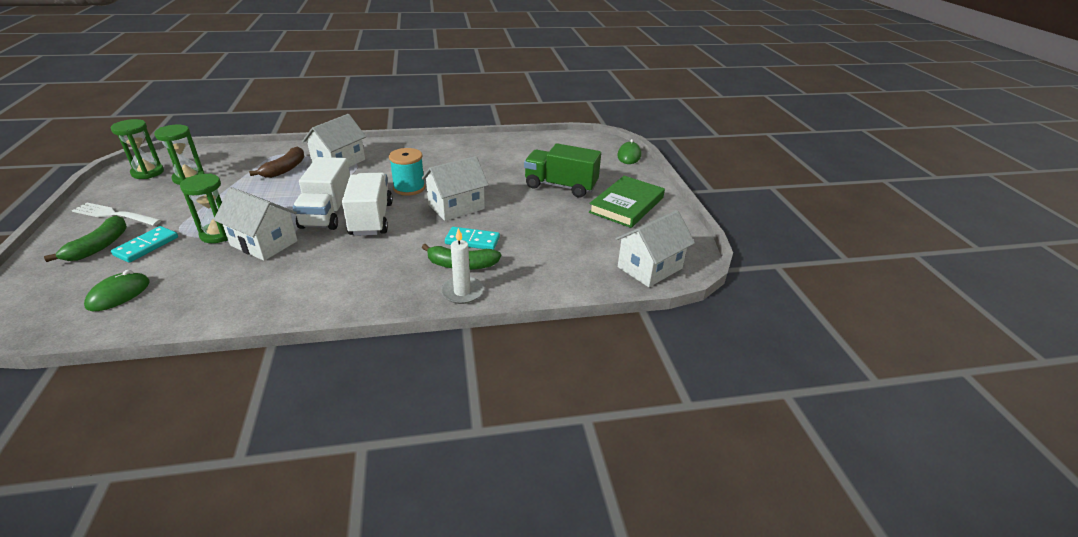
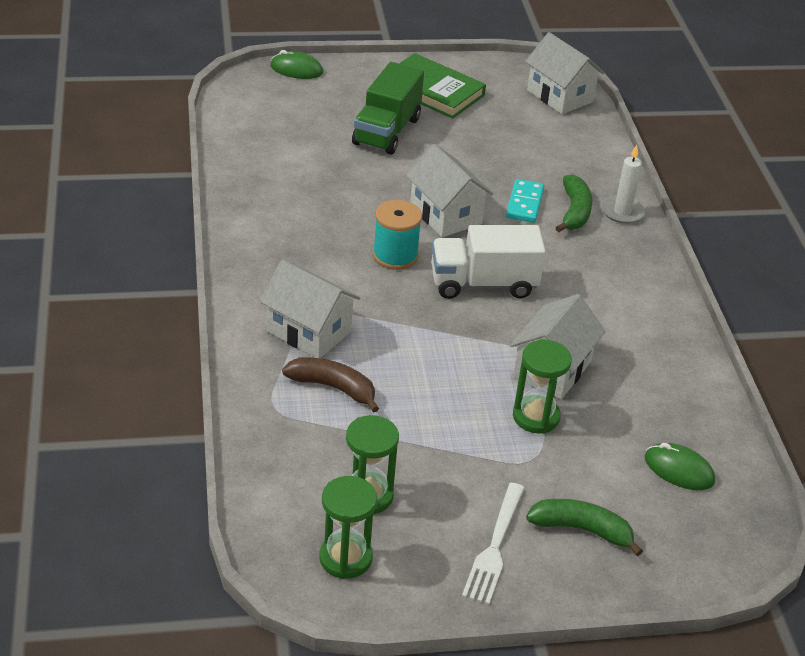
camera: 90 degrees left, 5 degrees up
(146, 246) = (574, 480): turquoise domino -> none
(327, 213) = (471, 324): white truck -> none

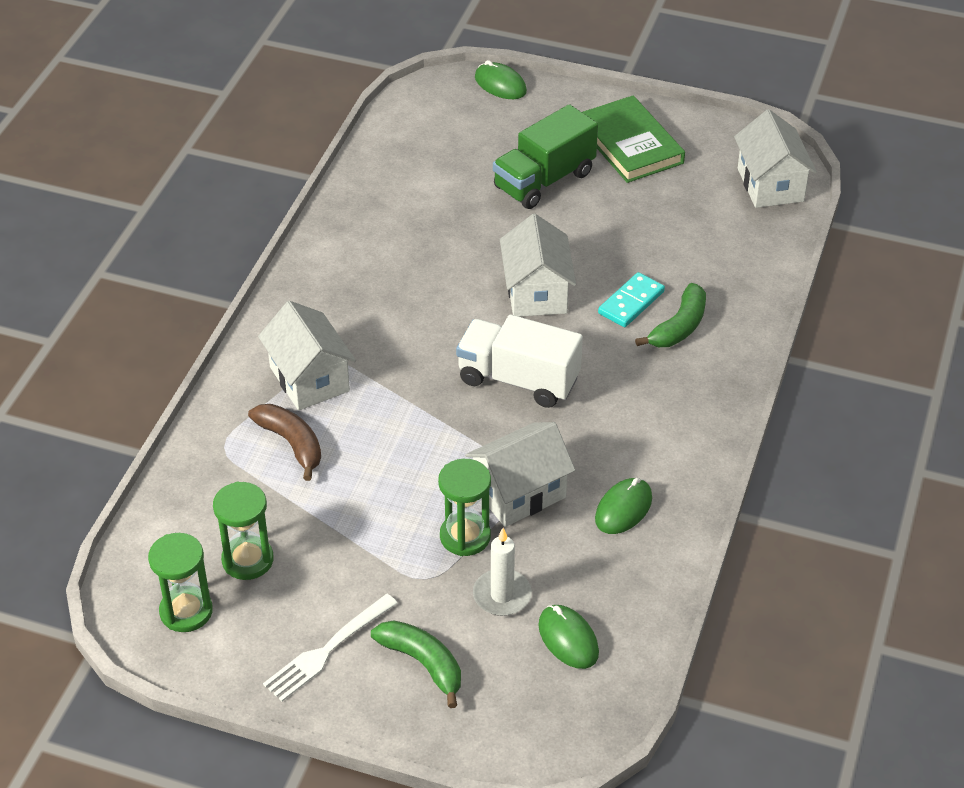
camera: 30 degrees right, 5 degrees up
(395, 255) = (451, 323): turquoise spool -> none
(622, 212) = (733, 341): white candle -> white candle (502, 595)
(640, 357) = (623, 509): none -> green mouse

